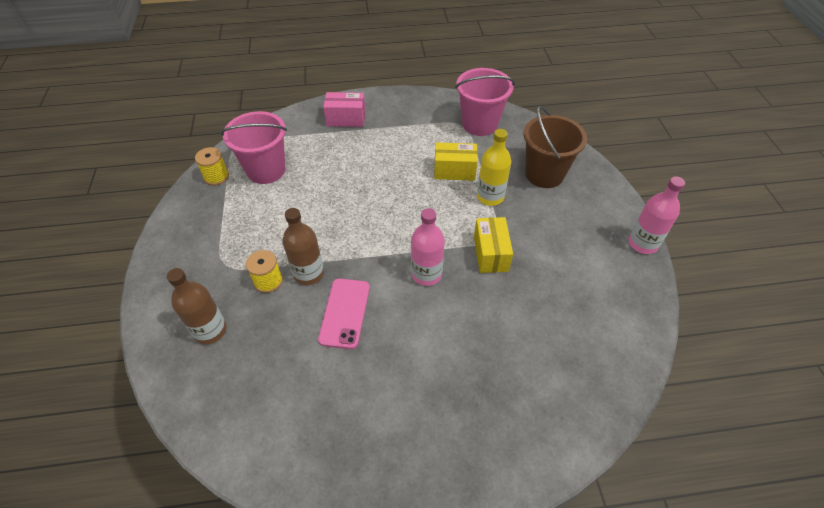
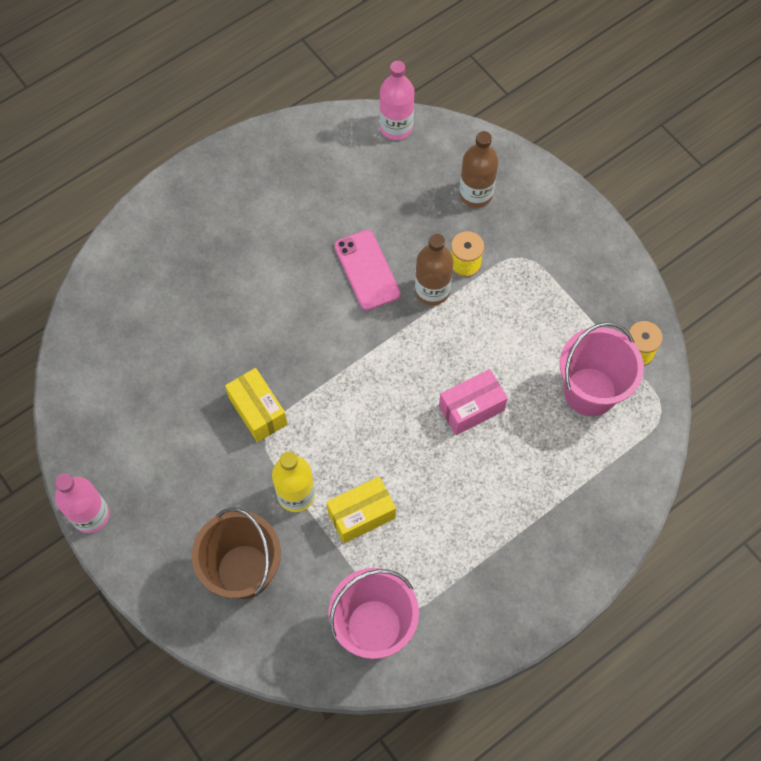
camera: 150 degrees right, 15 degrees up
(346, 119) = (563, 534): pink box -> pink box (471, 408)
(426, 274) = (313, 351): pink bottle -> pink bottle (396, 127)

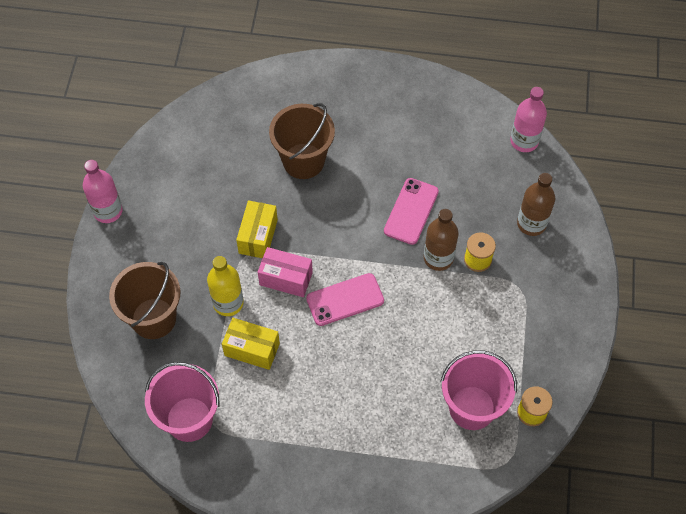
camera: 45 degrees right, 5 degrees down
(225, 307) = (303, 161): none -> brown bucket
(393, 397) = (345, 300): none -> pink phone
(471, 408) = (385, 349): pink box -> pink box (286, 278)

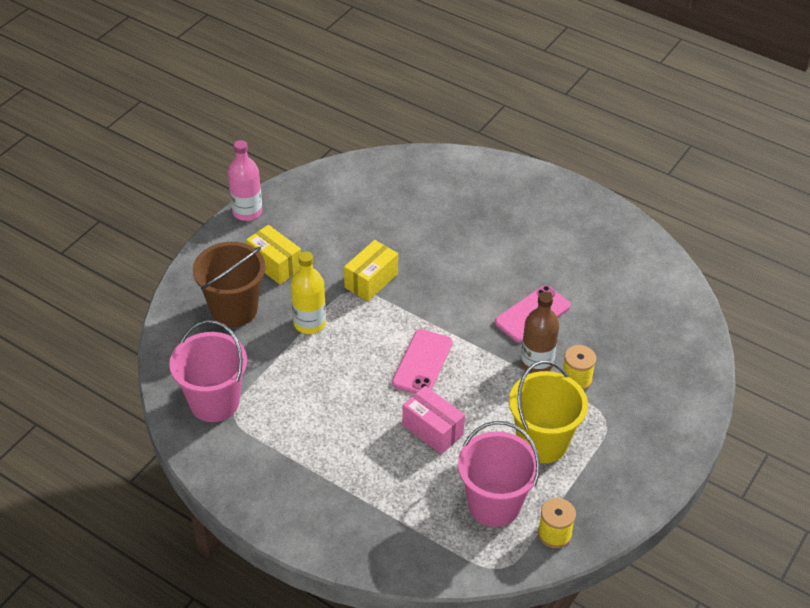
camera: 25 degrees right, 15 degrees down
(252, 349) = (308, 369): yellow box -> yellow box (275, 265)
(286, 278) = (376, 324): pink box -> pink box (432, 429)
(303, 161) = (452, 236): brown bucket -> none
(345, 300) = (422, 363): pink phone -> pink phone turned 75 degrees counterclockwise
(480, 332) = (542, 442): none -> yellow bucket
(524, 141) = (684, 297): pink bottle -> none
(531, 224) = (651, 369): brown bottle -> none

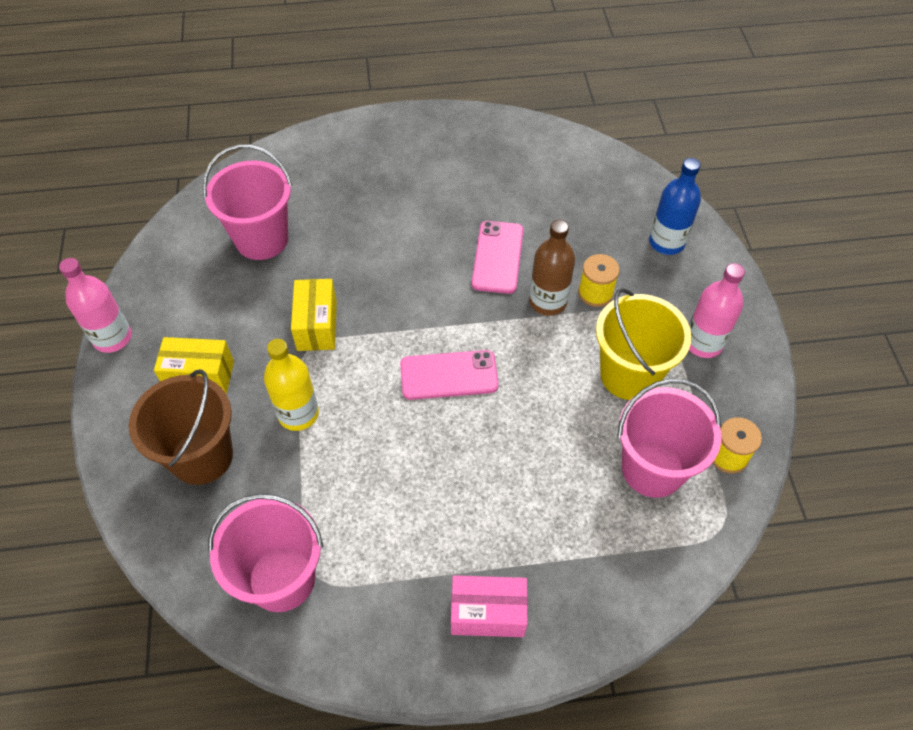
camera: 40 degrees left, 10 degrees up
(389, 208) = (262, 239): none -> pink bucket
(422, 363) = (449, 375): pink phone -> pink phone turned 75 degrees counterclockwise
(432, 429) = (526, 436): pink box -> pink box (488, 613)
(618, 459) = (703, 343): none -> pink bottle
(668, 382) = (666, 242): none -> blue bottle

